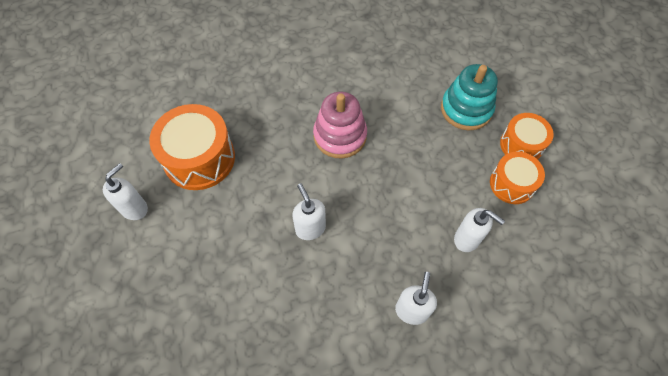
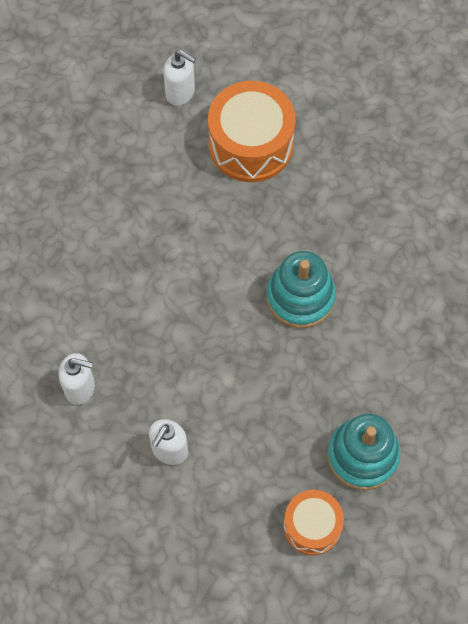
camera: 85 degrees right, 5 degrees up
(310, 228) = (170, 275): white soap dispenser -> none
(340, 136) = (300, 297): pink stacking toy -> turquoise stacking toy
(512, 184) = (250, 509): orange drum -> none

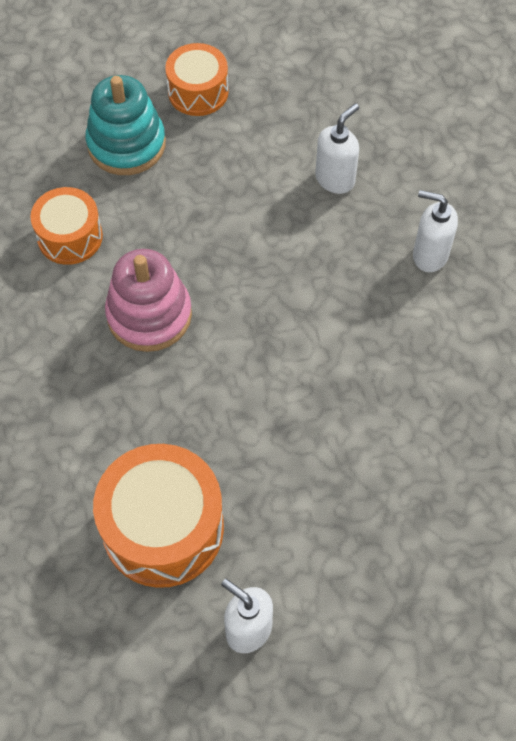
camera: 170 degrees left, 5 degrees down
(300, 297) = (149, 315): turquoise stacking toy -> pink stacking toy
(384, 355) = (70, 237): none -> orange drum

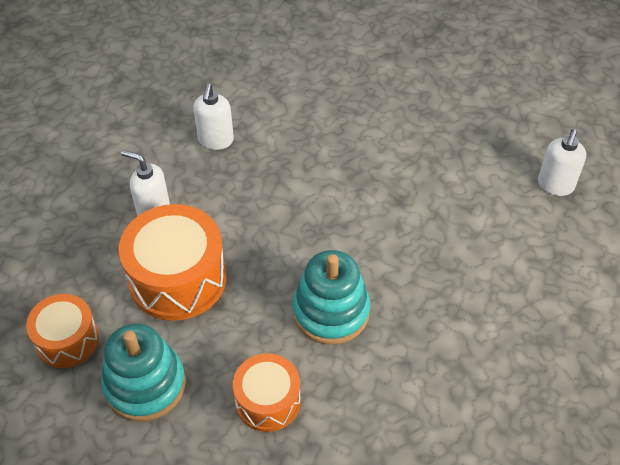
camera: 105 degrees left, 10 degrees down
(149, 315) = (331, 311): pink stacking toy -> turquoise stacking toy
(163, 528) = (510, 252): orange drum -> orange drum (177, 278)

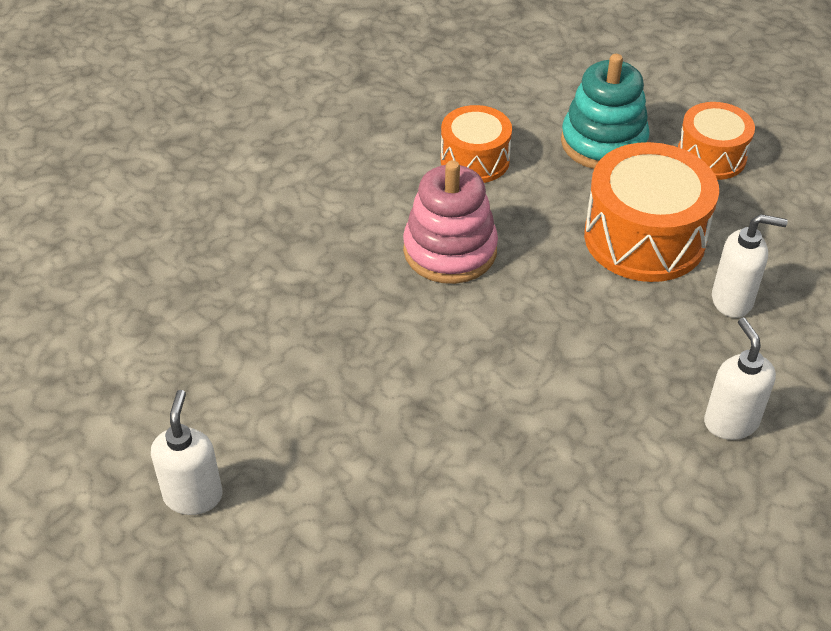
camera: 160 degrees right, 5 degrees down
(331, 311) = (450, 250): turquoise stacking toy -> pink stacking toy

